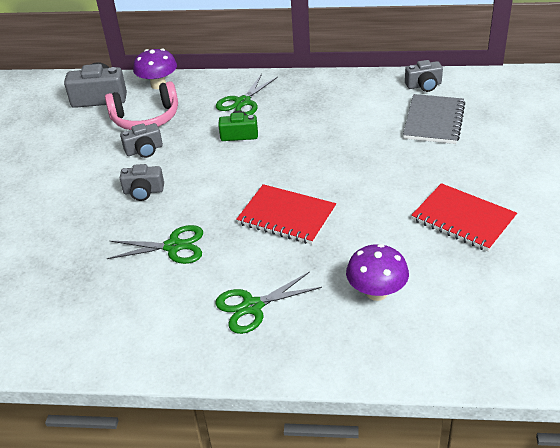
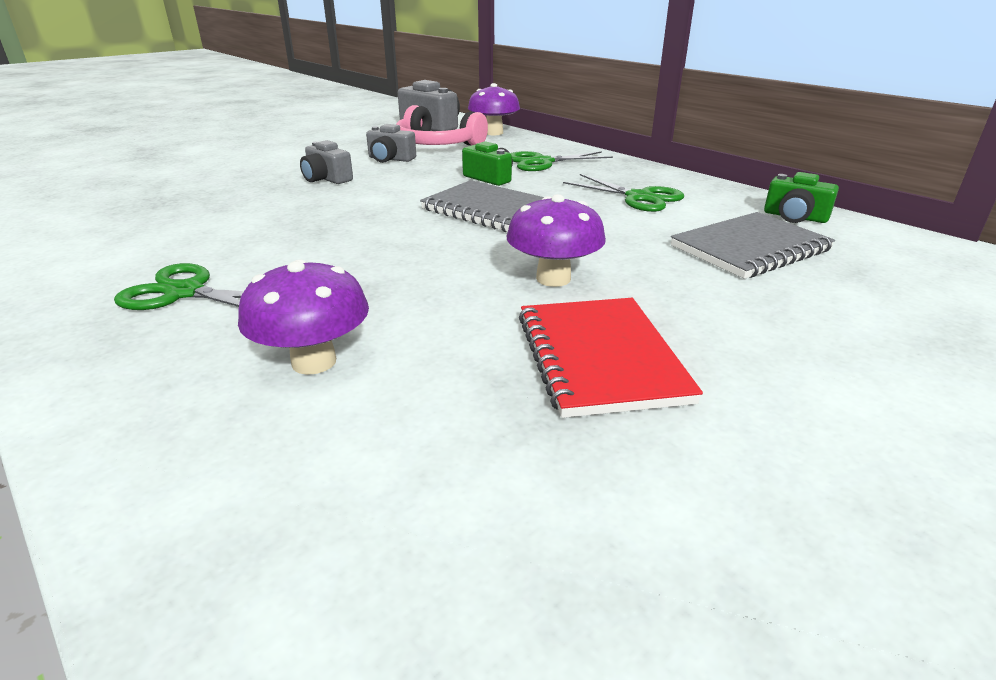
camera: 40 degrees right, 10 degrees down
(173, 246) = (253, 218): green scissors -> green scissors (639, 197)
(286, 162) = (489, 210): none -> grey notebook
(286, 216) = (392, 245): red notebook -> none
(388, 190) = (553, 278): none -> purple mushroom
(424, 85) = (795, 217): grey camera -> green camera

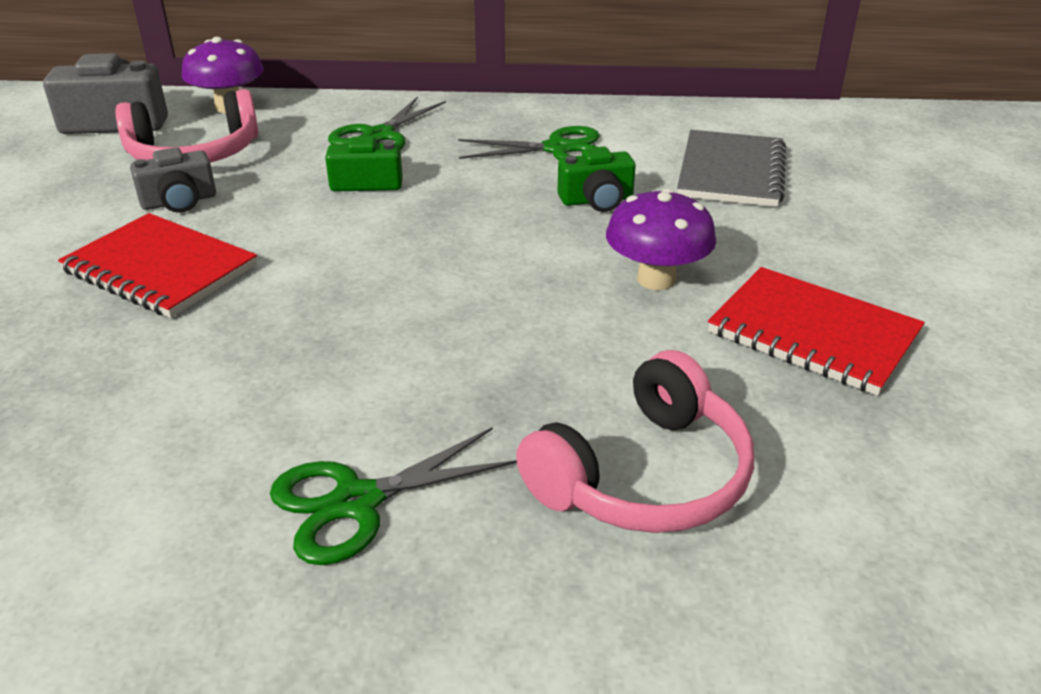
camera: 45 degrees left, 5 degrees up
(314, 362) = (643, 475): purple mushroom -> pink headphones
(326, 179) = (160, 269): grey camera -> red notebook
(489, 210) = (452, 227): grey notebook -> none
(795, 217) = (706, 122): green camera -> green camera (597, 200)

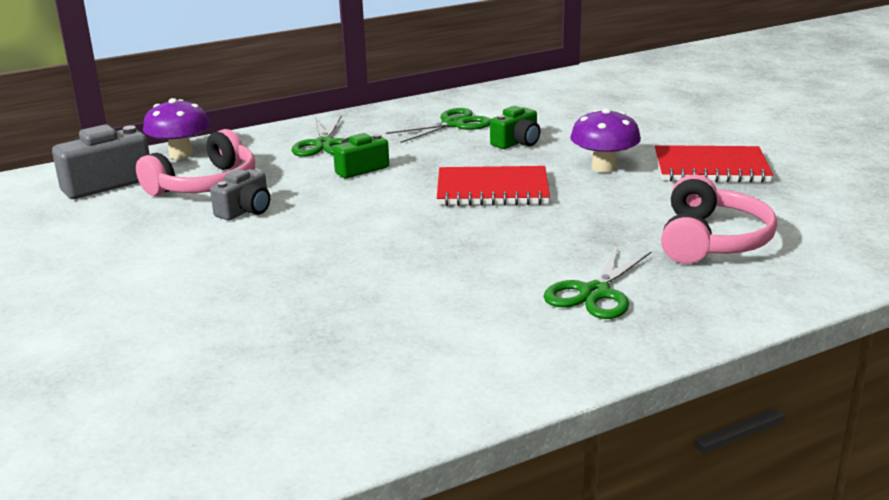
camera: 30 degrees left, 10 degrees down
(160, 269) = (299, 244): red notebook -> red notebook (492, 190)
(731, 172) = (572, 112): grey notebook -> none

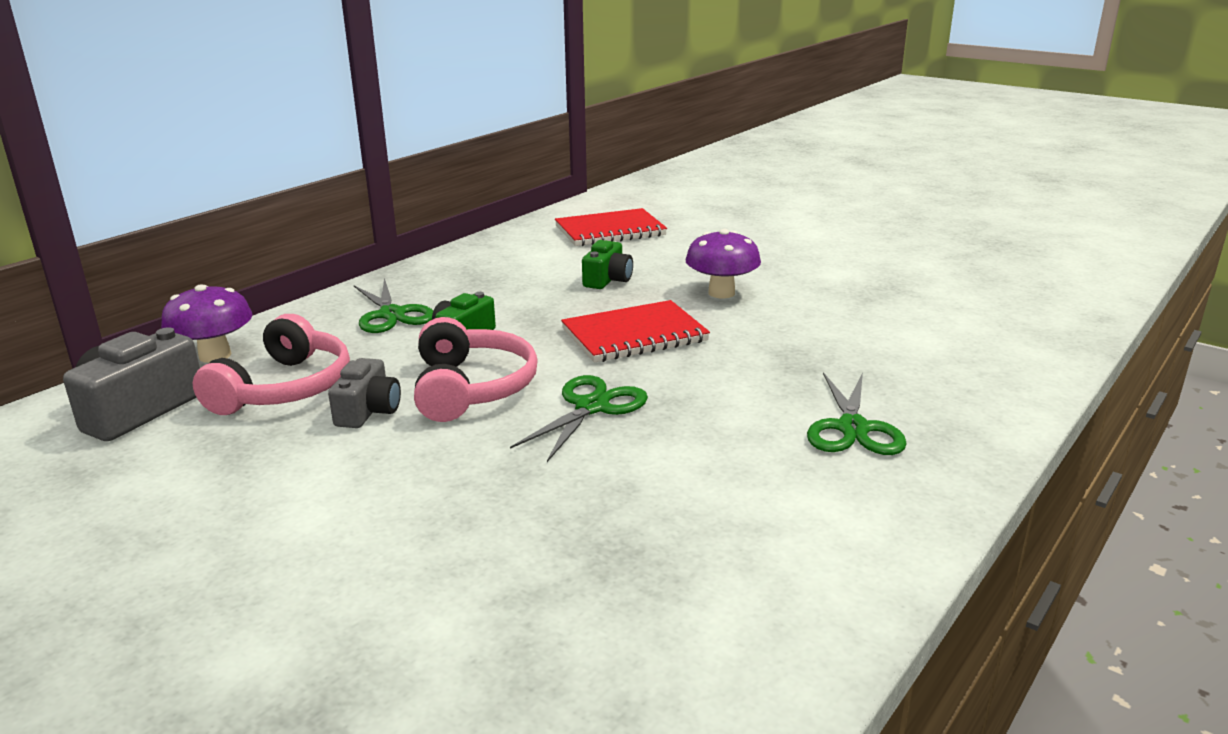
camera: 25 degrees left, 0 degrees up
(454, 124) = (520, 270): green scissors -> green scissors (592, 407)
(711, 168) = (820, 277): red notebook -> red notebook (610, 231)
(711, 240) = (898, 350): pink headphones -> pink headphones (471, 388)

